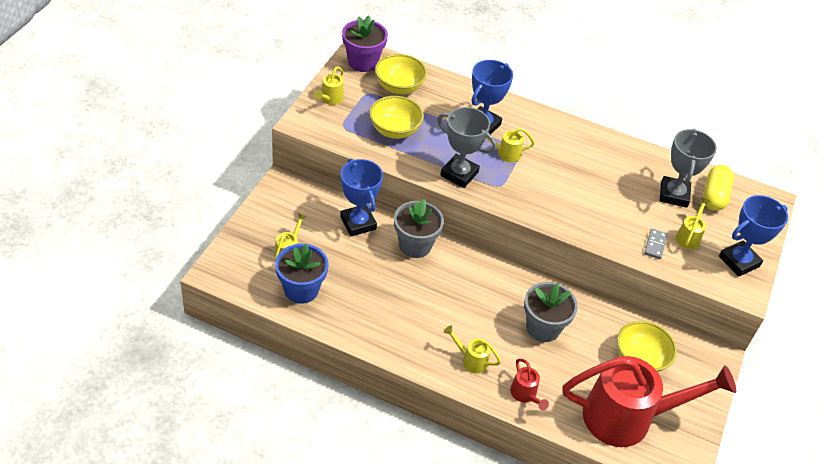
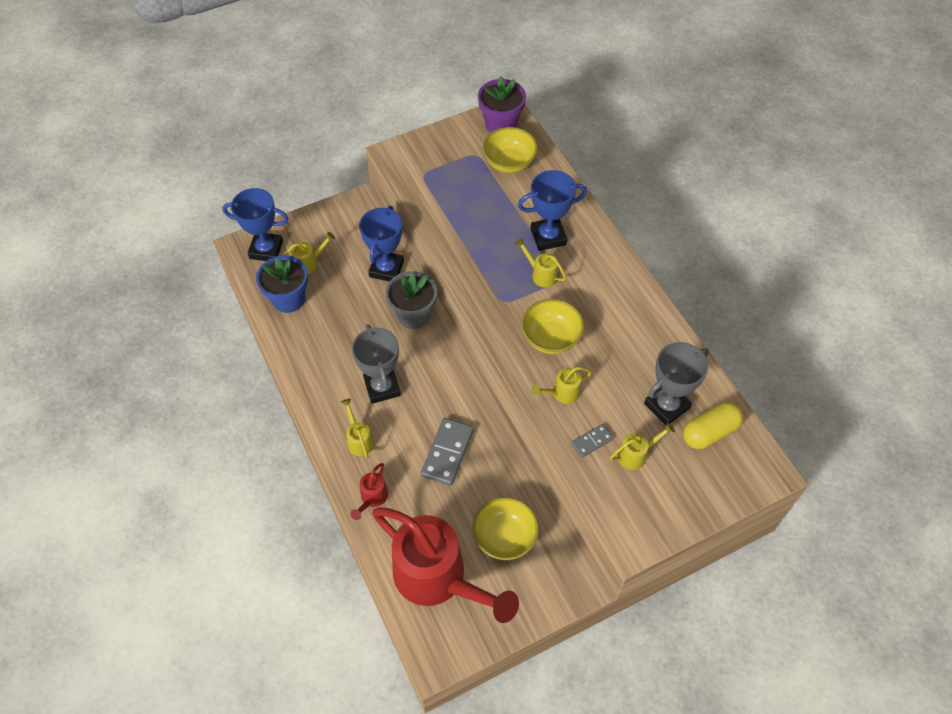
camera: 45 degrees right, 10 degrees up
(330, 99) = (437, 145): yellow watering can -> yellow watering can (562, 393)
(394, 130) = (463, 201): yellow bowl -> yellow bowl (551, 338)
(459, 174) = (478, 270): grey trophy -> grey trophy (382, 387)
(543, 327) = (447, 453): grey flower pot -> grey domino
(739, 261) = (661, 510): blue trophy -> blue trophy (266, 250)

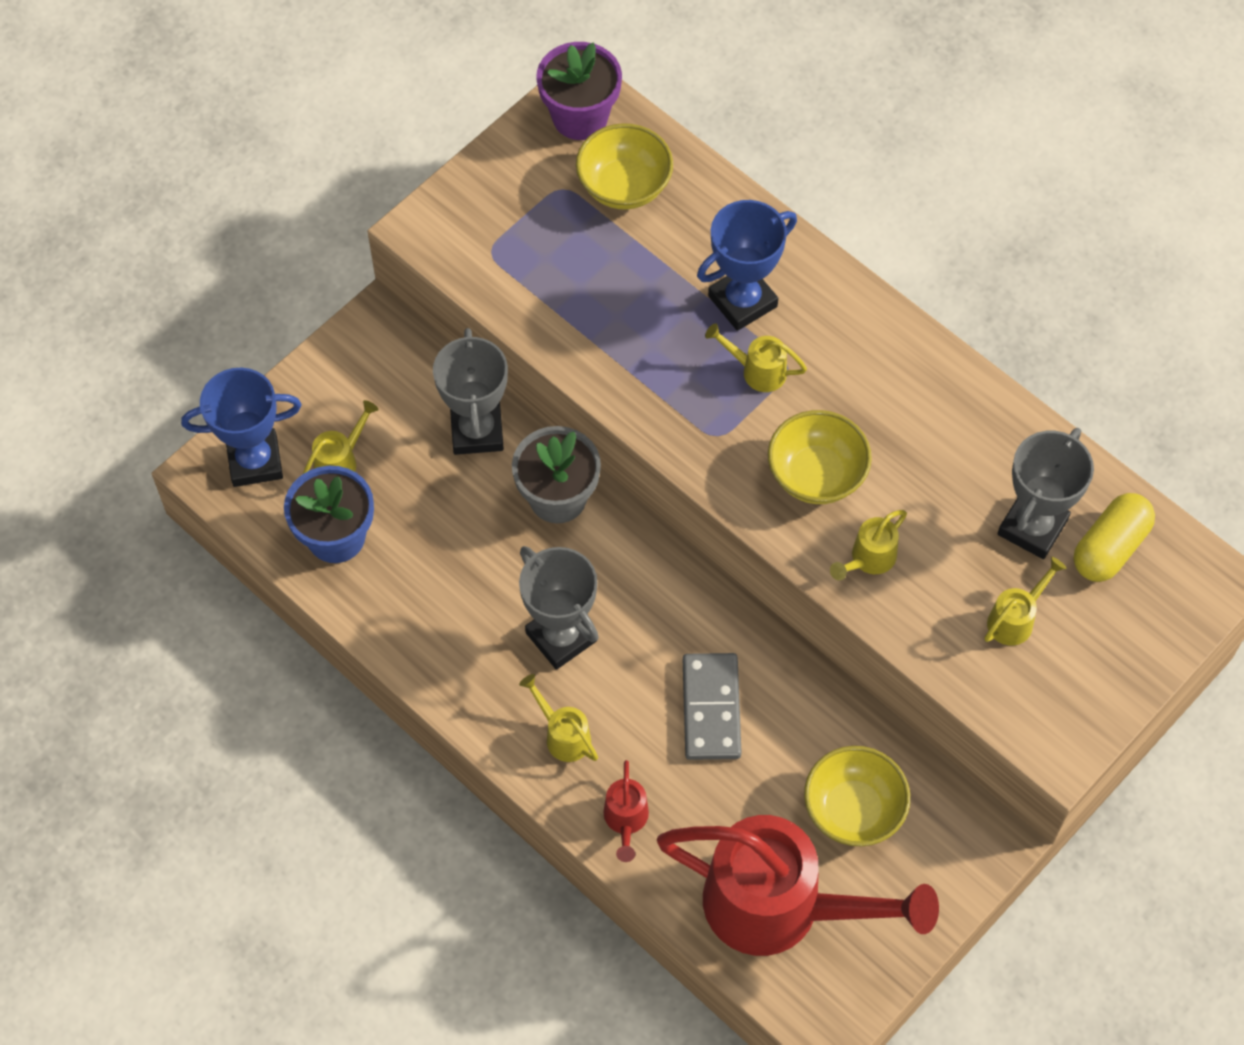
camera: 20 degrees left, 5 degrees up
(386, 269) = (477, 431): blue trophy -> grey trophy
(592, 441) = (943, 621): grey domino -> none

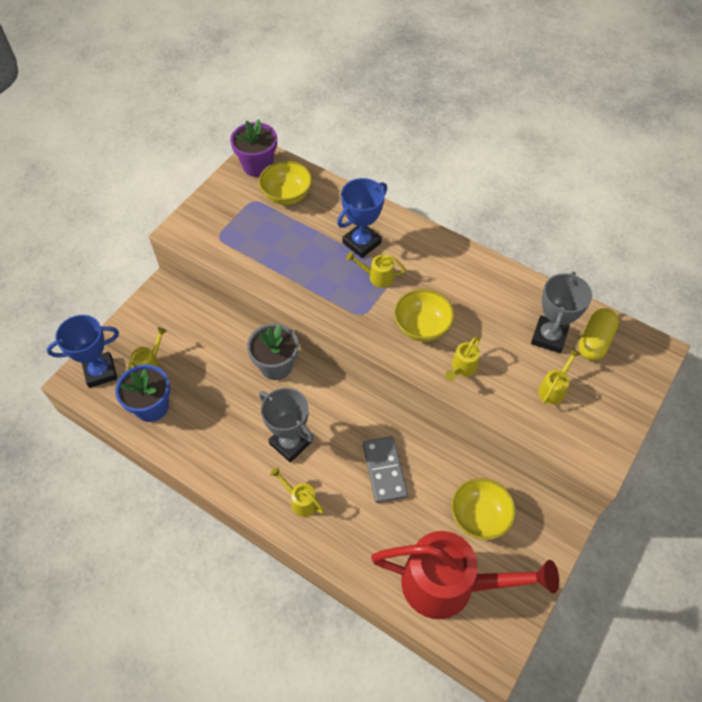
camera: 10 degrees left, 5 degrees down
(477, 431) = (225, 337): grey trophy -> none
(626, 820) = (346, 546): red watering can -> none

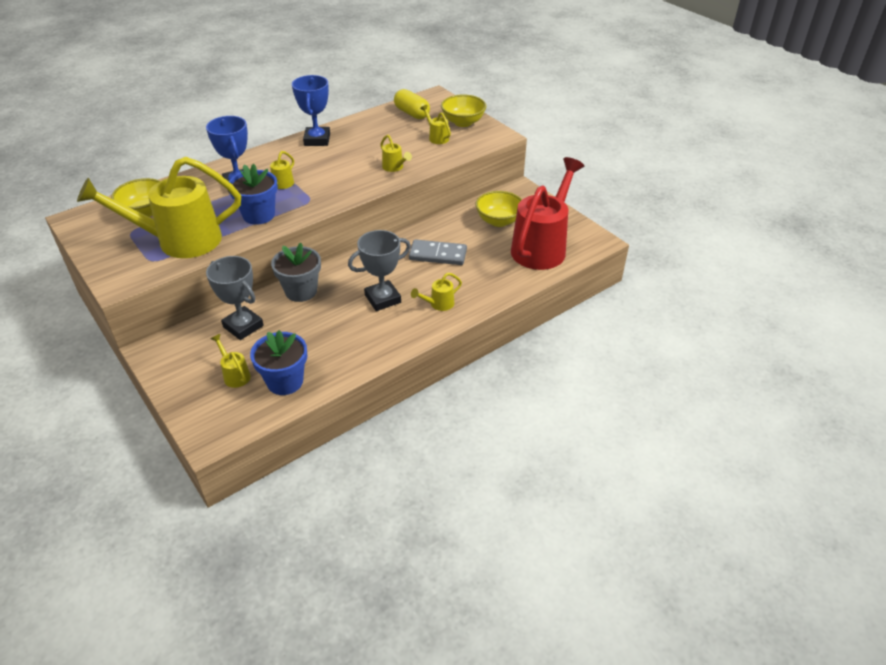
camera: 70 degrees left, 15 degrees down
(100, 372) = (214, 415): blue trophy -> blue trophy (317, 140)
(253, 242) = (180, 241): none -> yellow watering can
(257, 166) = (90, 221): purple flower pot -> none
(317, 283) = (259, 215): none -> blue flower pot
(422, 327) = (345, 175): yellow bowl -> yellow bowl (463, 122)
(549, 337) = (395, 128): grey trophy -> grey trophy (243, 326)

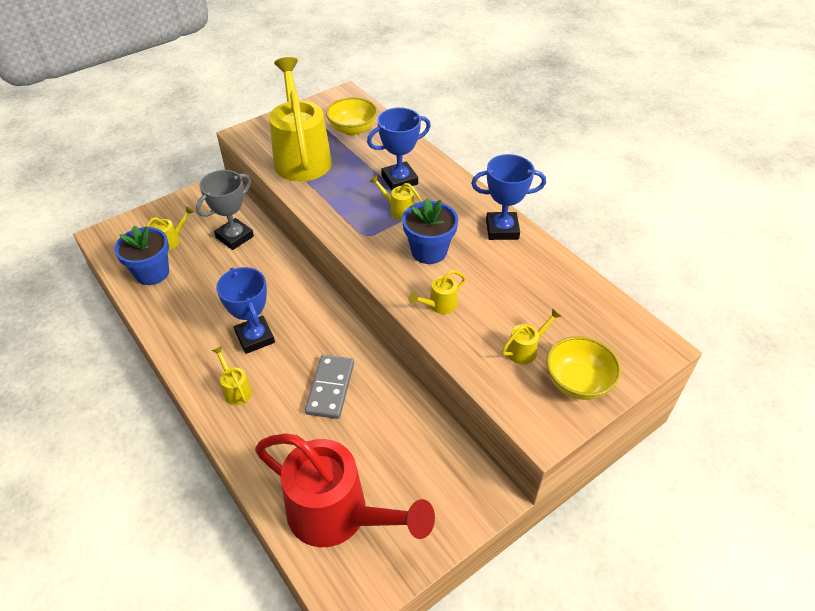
camera: 90 degrees right, 5 degrees up
(259, 215) = (339, 201): blue flower pot -> blue flower pot (429, 251)
(301, 291) = (279, 271): grey flower pot -> none
(382, 299) = (255, 337): grey trophy -> blue trophy
(412, 113) = (593, 319): yellow capsule -> none
(498, 221) = (403, 461): yellow bowl -> none

